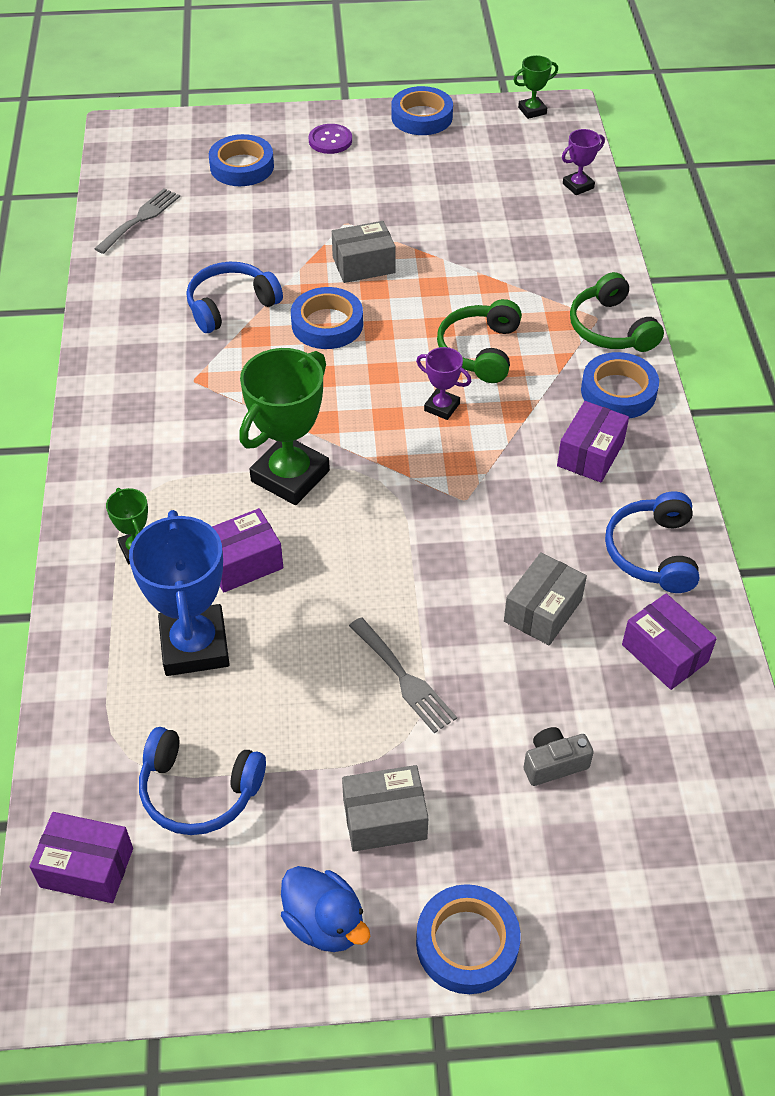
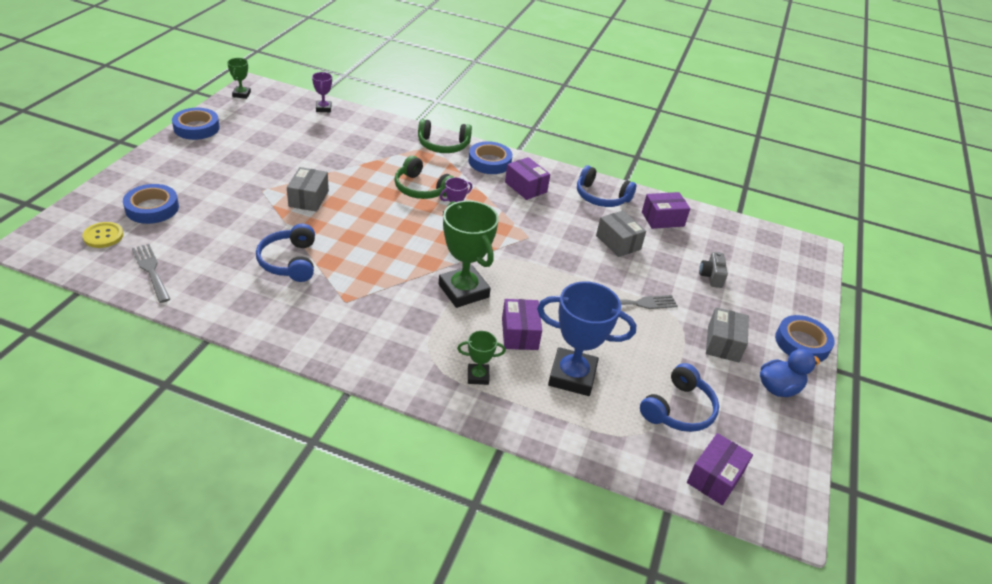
camera: 70 degrees left, 10 degrees down
(170, 162) = (103, 236): none -> yellow button
(327, 324) = (347, 231): blue tape -> none
(330, 140) = (173, 166): purple button -> none

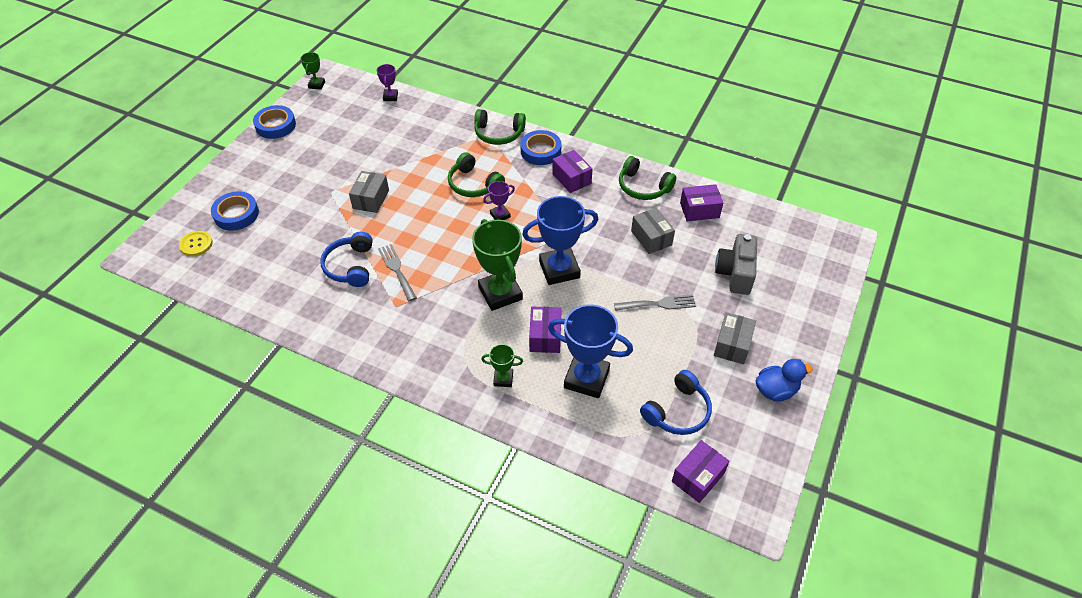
camera: 10 degrees right, 10 degrees up
(151, 270) = (234, 278): grey fork -> grey fork (396, 270)
(525, 269) = (559, 269): none -> blue trophy
(601, 197) = (643, 187): blue headphones -> green headphones
(711, 276) = (735, 273): grey camera -> grey camera, size x1.72
(802, 343) = (809, 343): blue tape -> none

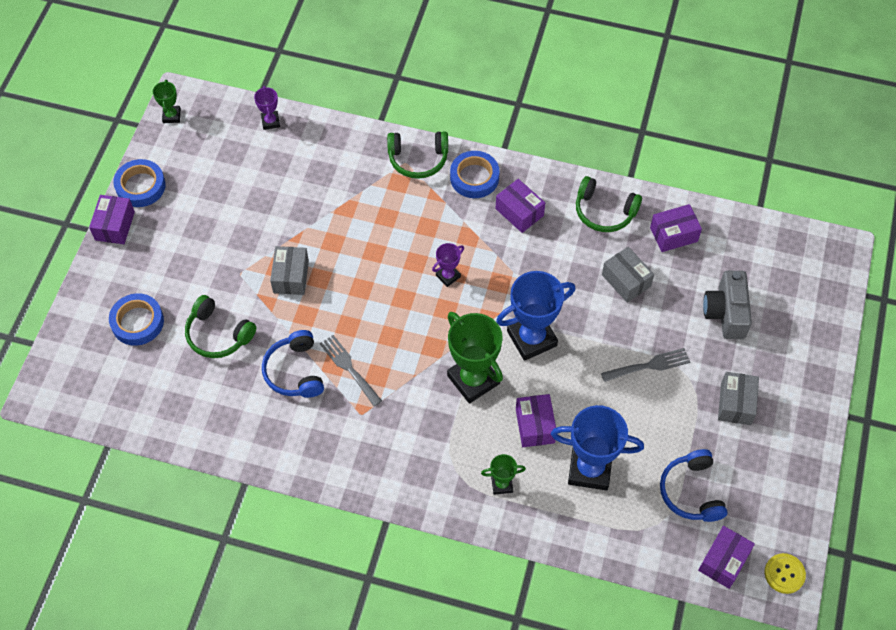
camera: 10 degrees left, 10 degrees up
(196, 244) = (104, 370): yellow button -> yellow button (784, 574)
(245, 148) = (114, 226): none -> purple box
(473, 184) = (406, 237): green headphones -> green headphones (218, 334)
(677, 411) = (691, 491): blue headphones -> blue headphones turned 135 degrees clockwise
(775, 390) = (788, 450): blue duck -> none

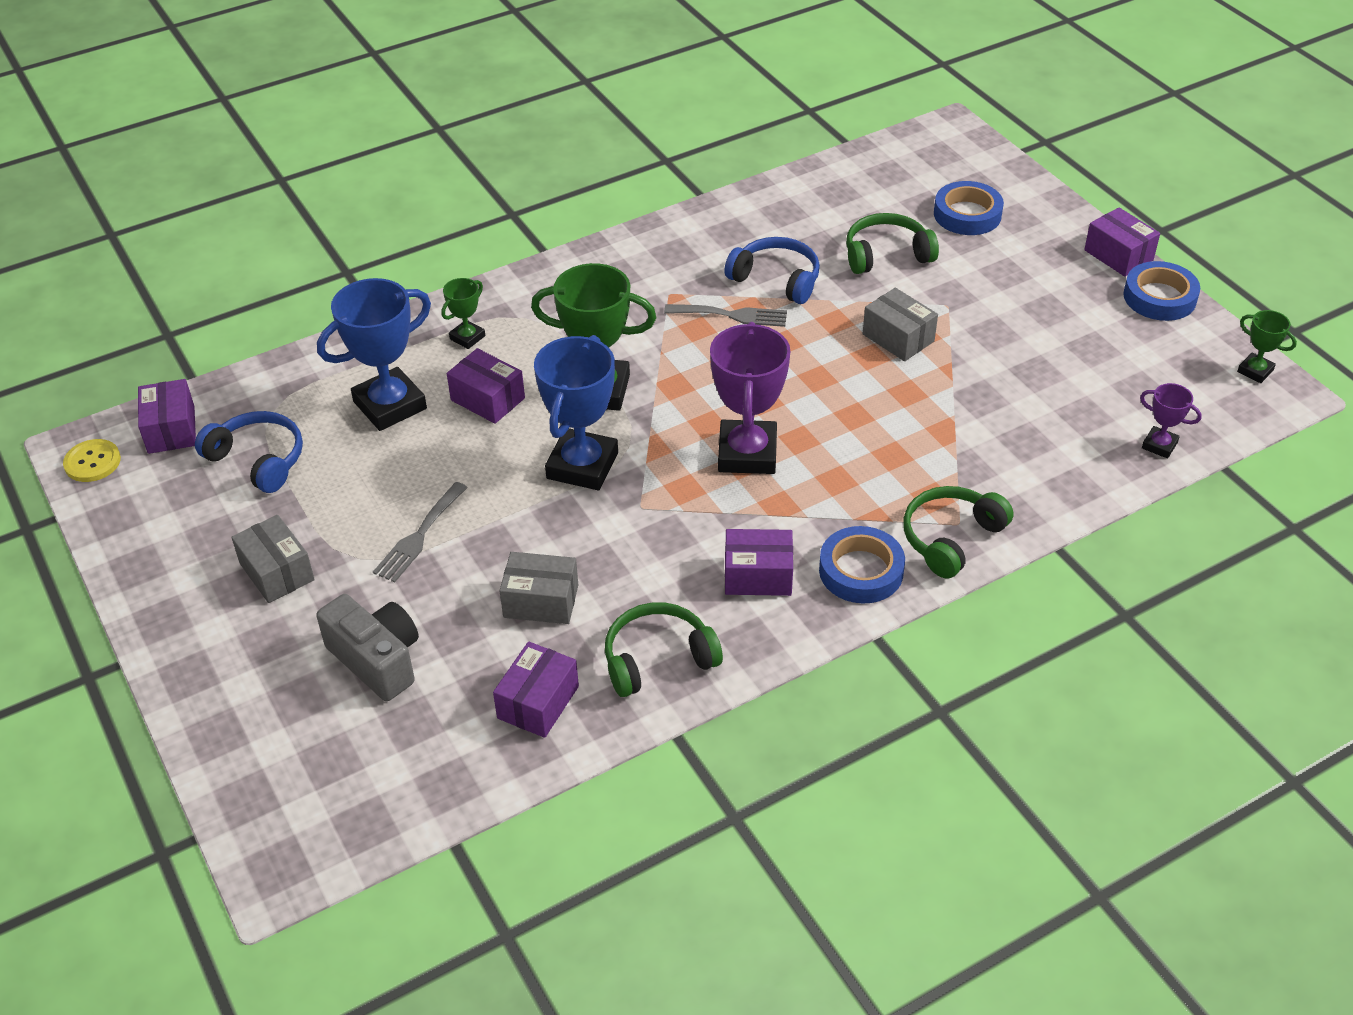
camera: 135 degrees right, 15 degrees down
(448, 276) = (747, 453): purple trophy -> purple trophy, size x2.04

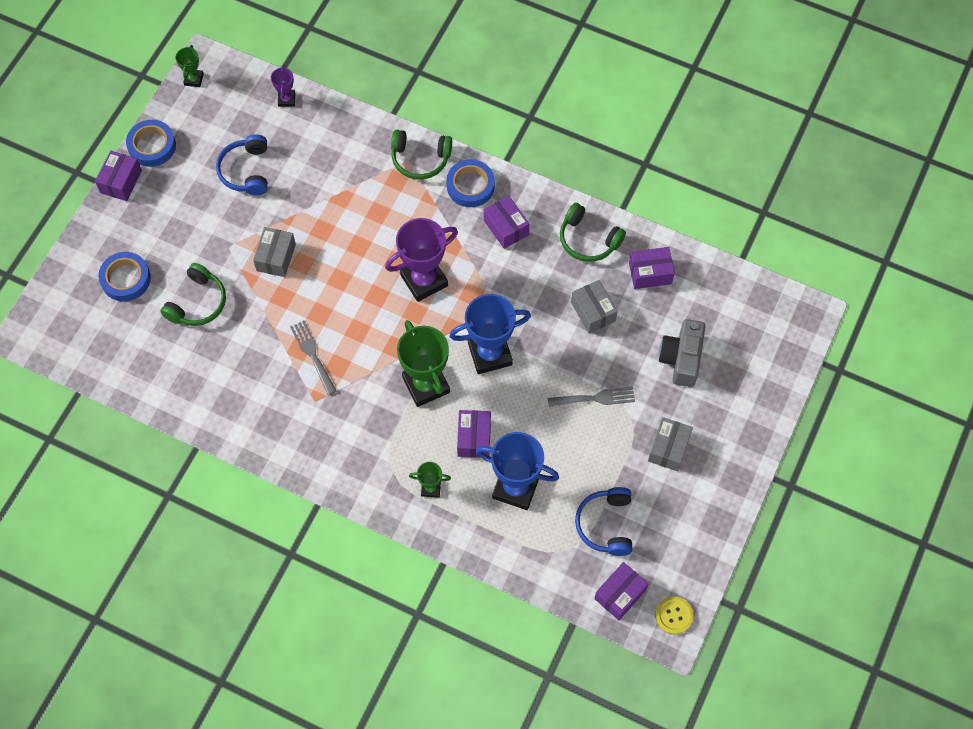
camera: 125 degrees left, 20 degrees up
(776, 279) = (261, 350): blue headphones -> blue headphones (246, 171)
(886, 254) = (197, 303): green headphones -> green headphones turned 105 degrees counterclockwise

